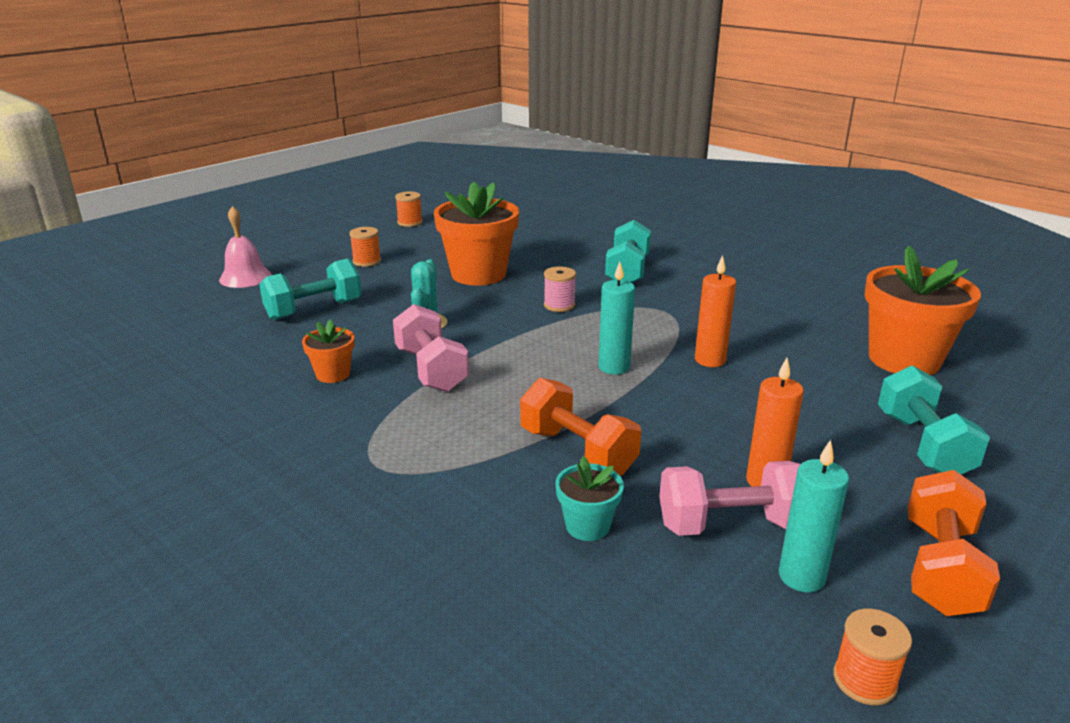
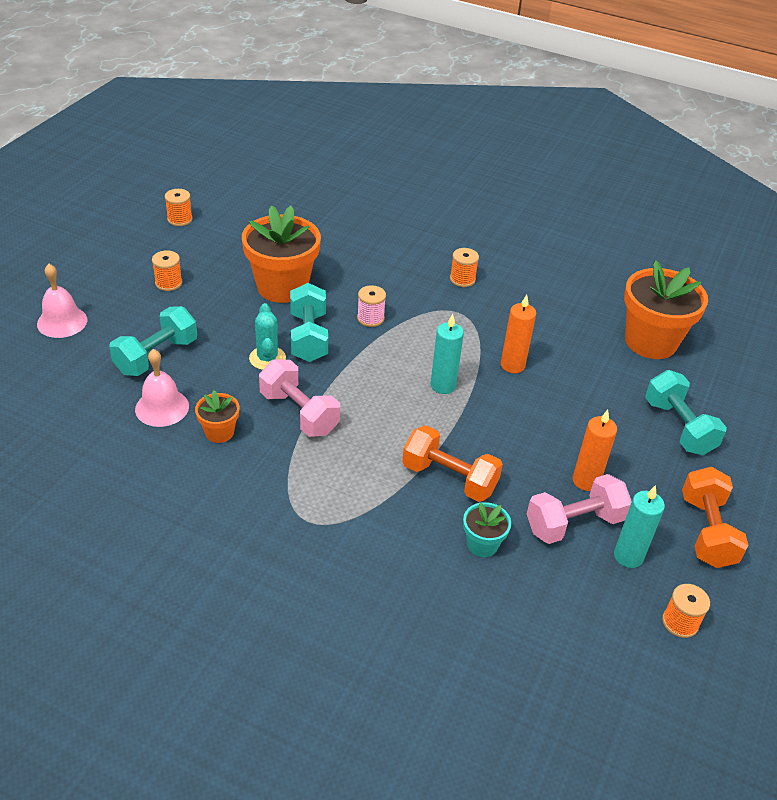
camera: 20 degrees left, 15 degrees up
(289, 347) = (162, 407): none -> pink bell
(627, 271) = (411, 265): turquoise dumbbell -> turquoise dumbbell (308, 337)
(681, 286) = (462, 279): none -> orange spool

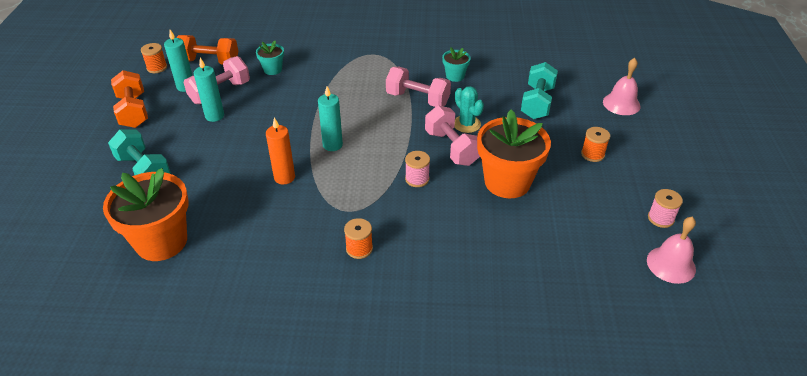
camera: 160 degrees right, 0 degrees up
(162, 407) = (500, 78): pink bell -> pink bell (671, 264)
(180, 219) = (660, 218): orange spool -> pink spool
(219, 432) = (455, 76): orange flower pot -> turquoise flower pot
(308, 337) = (451, 148): turquoise dumbbell -> pink dumbbell
(449, 478) = (304, 93): orange dumbbell -> orange dumbbell (209, 62)
(586, 481) = (214, 116): orange candle -> turquoise candle

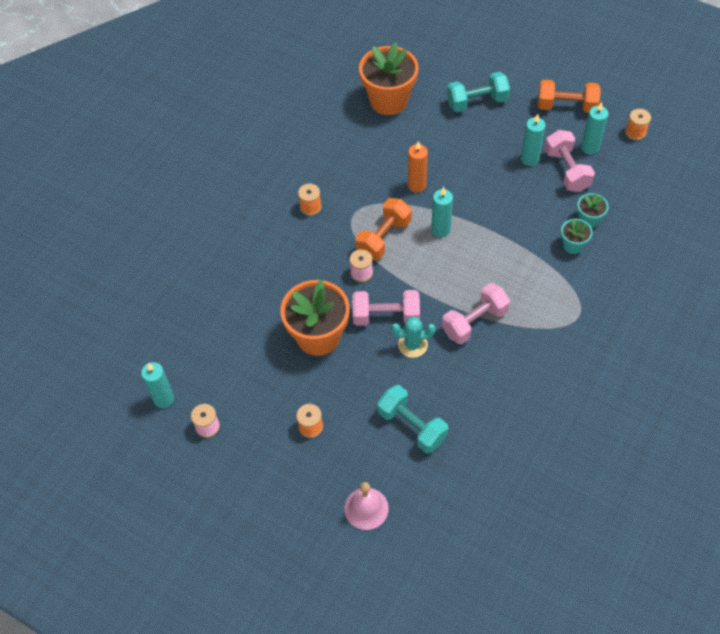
camera: 120 degrees right, 15 degrees up
(209, 62) = (628, 173): orange dumbbell -> orange dumbbell (384, 238)
(455, 76) = (498, 374): turquoise flower pot -> turquoise flower pot (573, 245)
(671, 264) = (164, 399): pink bell -> turquoise candle

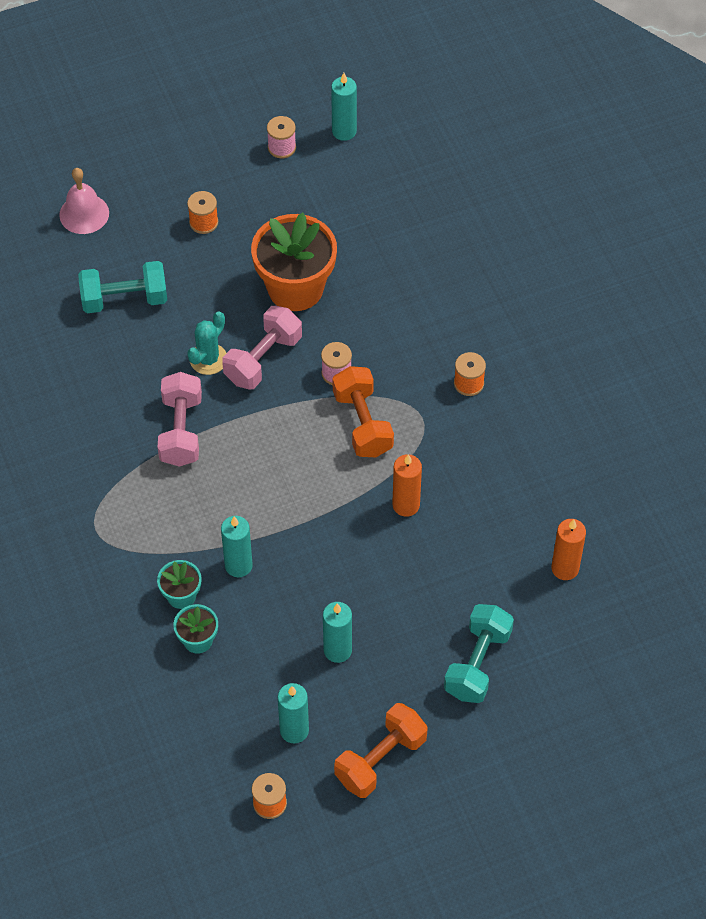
camera: 125 degrees right, 0 degrees up
(388, 100) = (565, 568): orange flower pot -> orange candle
(440, 230) = (323, 484): turquoise candle -> turquoise candle (238, 565)
(567, 170) = (285, 676): pink dumbbell -> none

